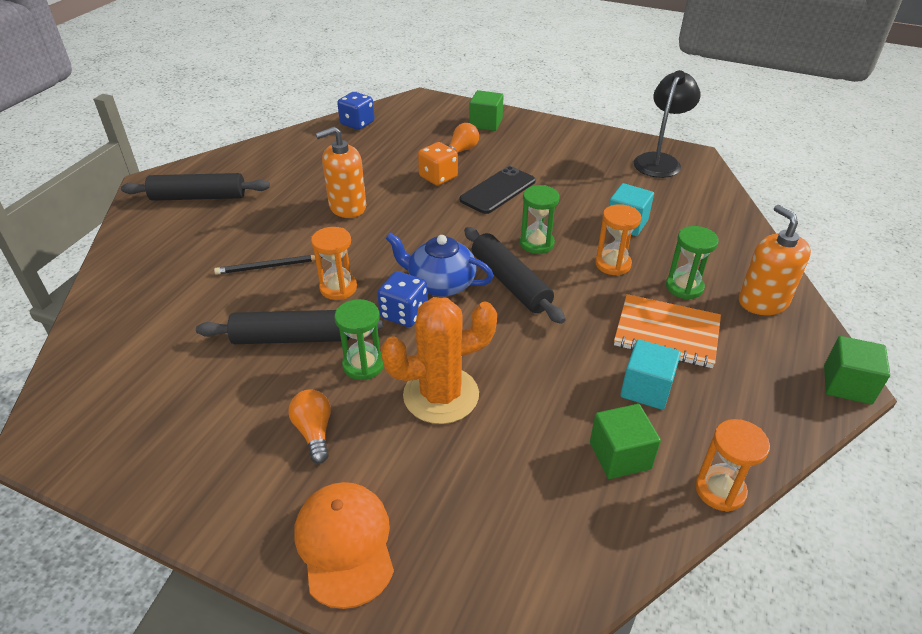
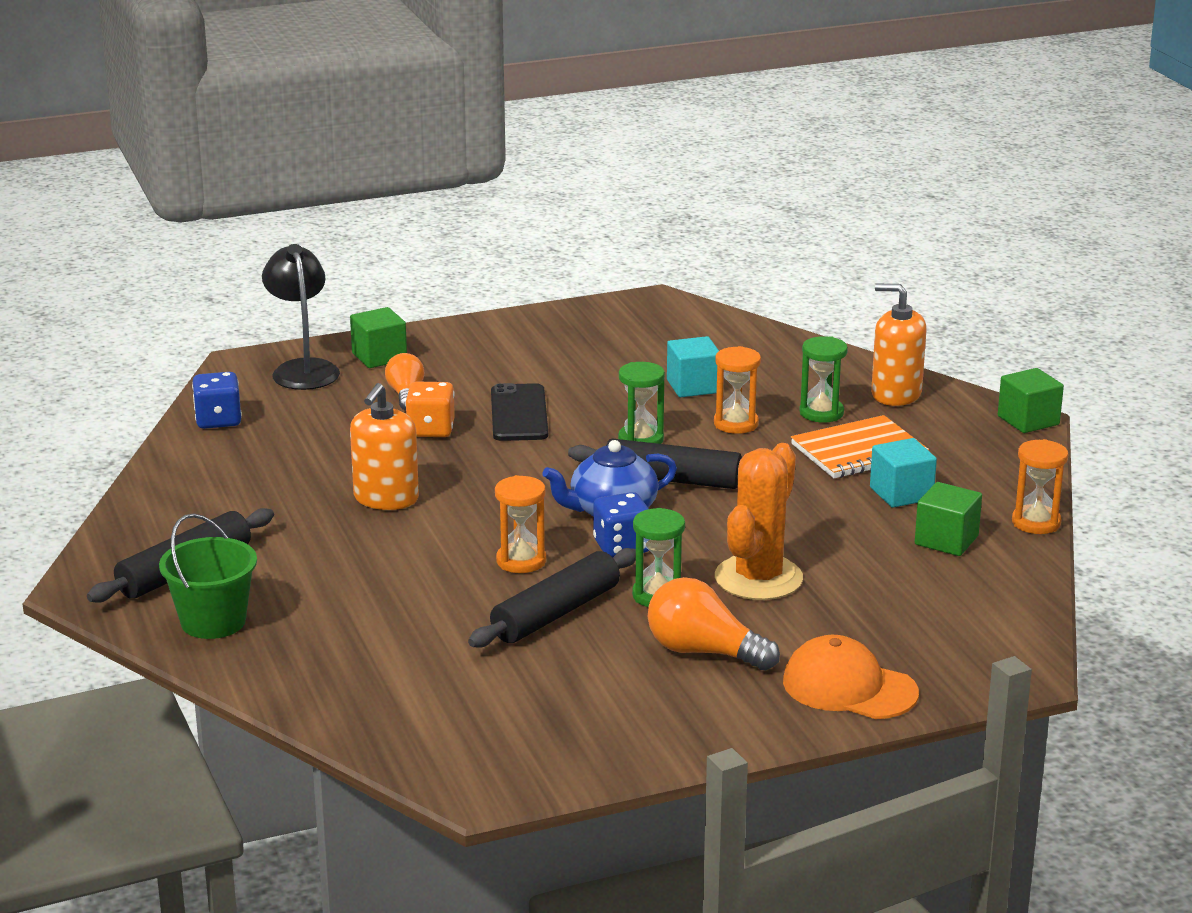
camera: 45 degrees left, 15 degrees down
(155, 234) = (213, 621): none -> green bucket
(268, 267) = (412, 582): black pencil -> none
(314, 432) = (703, 652): orange light bulb -> orange light bulb, size x1.56
(659, 161) = (632, 318): black lamp -> black lamp (303, 369)

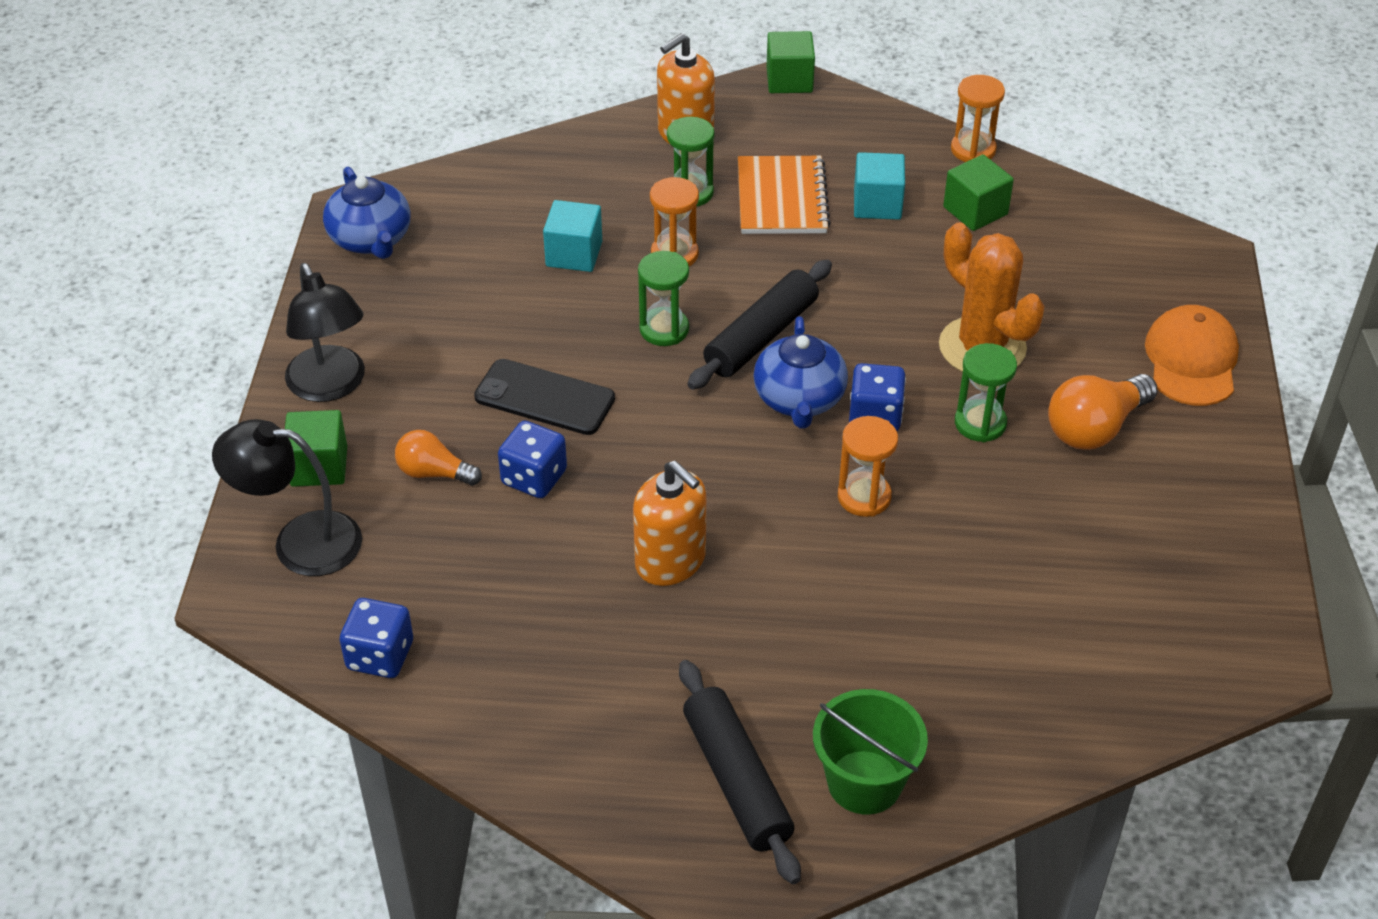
camera: 65 degrees left, 20 degrees up
(431, 430) = (534, 477): orange dice -> blue dice
(462, 340) = (331, 386): none -> black lamp
(556, 613) = (979, 504): black rolling pin -> none
(630, 314) = (371, 239): none -> blue teapot
(849, 687) = (1191, 360): orange cap -> orange cap turned 135 degrees clockwise

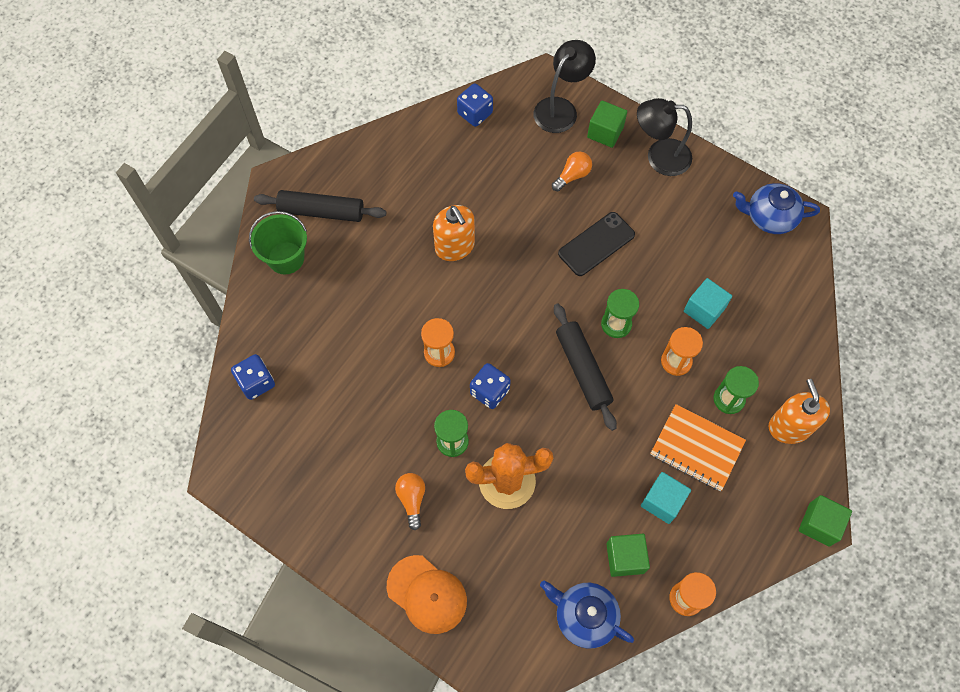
camera: 120 degrees right, 20 degrees up
(534, 477) = (543, 215): blue dice -> blue dice (256, 382)
(670, 561) = (455, 246): orange soap dispenser -> orange soap dispenser turned 105 degrees counterclockwise
(799, 399) = (524, 361): blue teapot -> blue teapot (584, 616)
(1095, 428) = (412, 499): orange light bulb -> orange light bulb, size x0.64

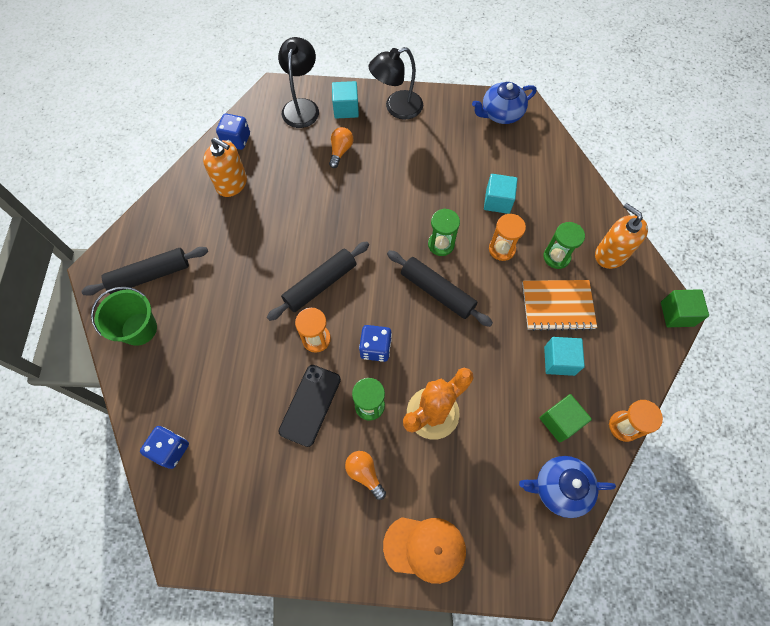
camera: 30 degrees left, 0 degrees up
(455, 246) = (279, 248): orange soap dispenser -> orange soap dispenser (232, 183)
(473, 302) = (320, 284): none -> black rolling pin
(596, 244) = (389, 192): black phone -> black phone (310, 405)
(605, 132) = (346, 109): green cube -> turquoise cube

